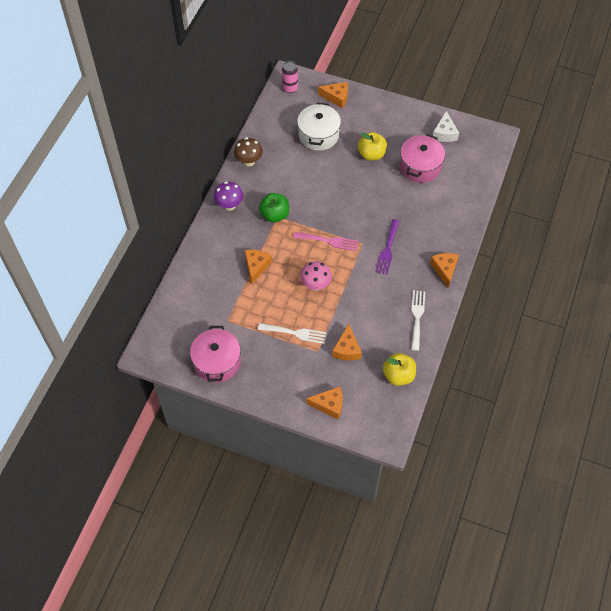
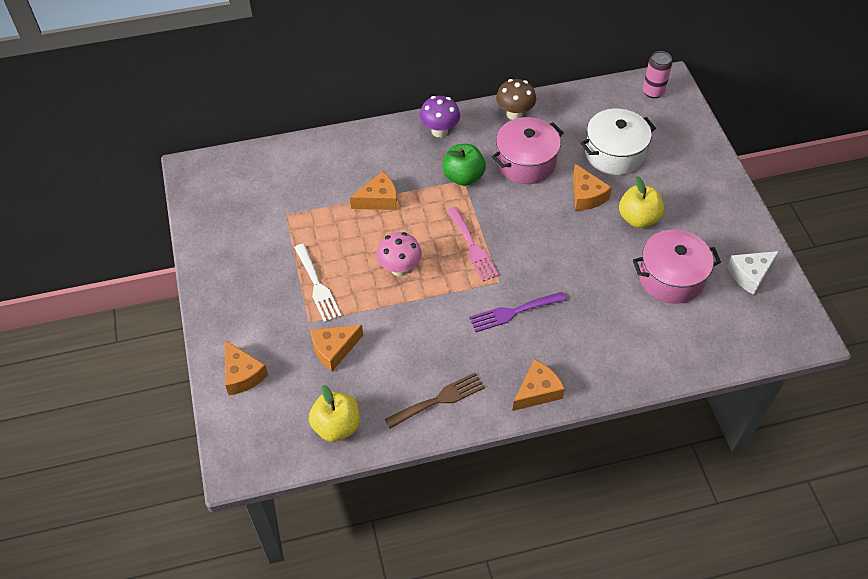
camera: 55 degrees right, 5 degrees down
(217, 362) = (225, 236): pink pot -> pink pot (525, 162)
(336, 97) = (686, 139): orange cheese -> orange cheese (586, 196)
(417, 317) = (439, 399): white fork -> brown fork

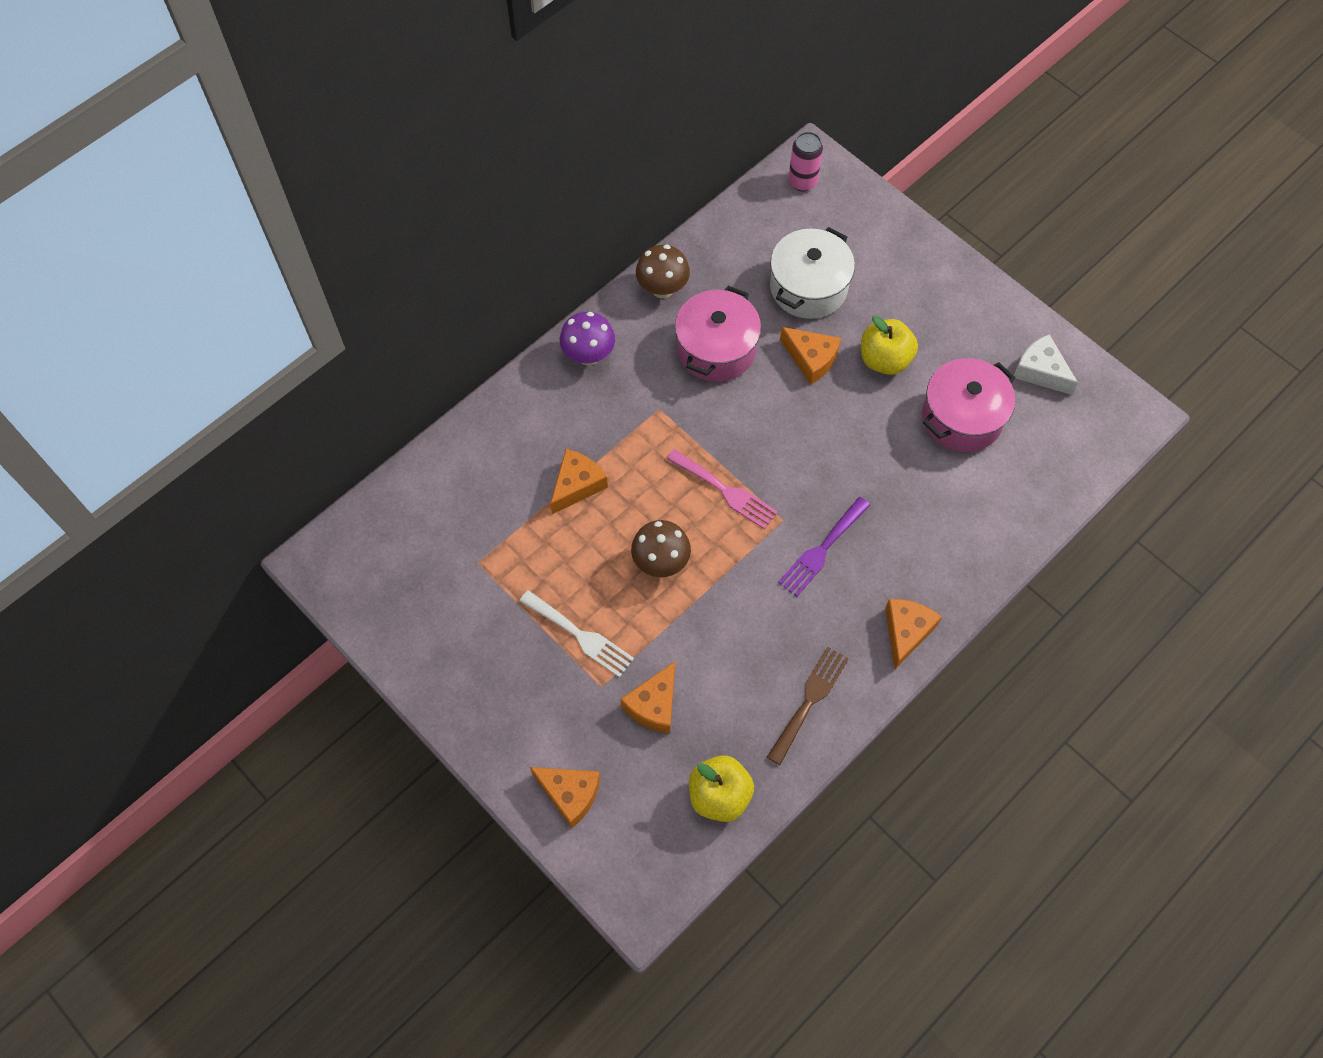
camera: 30 degrees left, 10 degrees up
(399, 268) = (661, 562): pink mushroom -> brown mushroom
(463, 177) = (656, 404): green apple -> none
(750, 275) = (1040, 371): white cheese -> white cheese turned 105 degrees clockwise

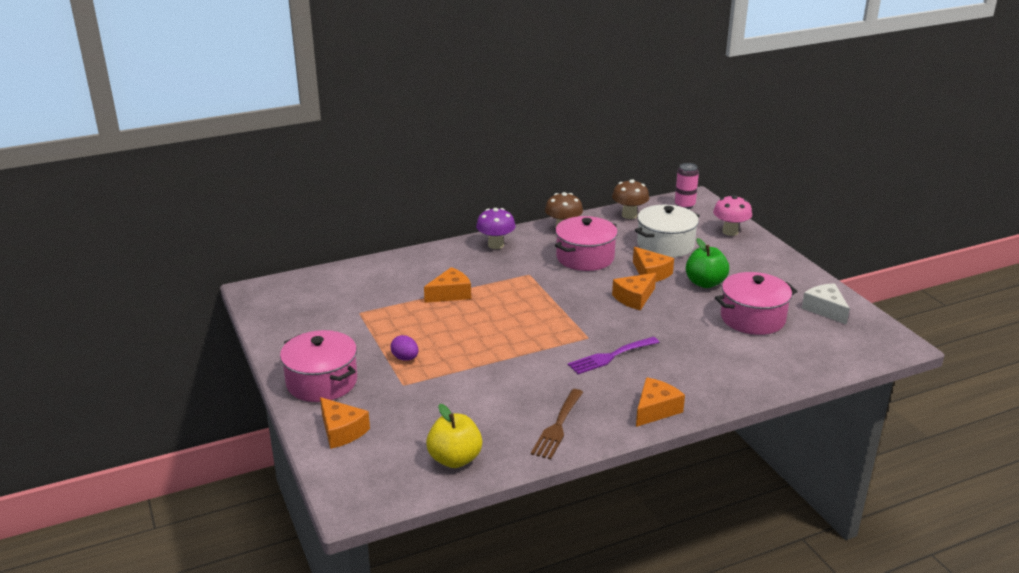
camera: 20 degrees right, 35 degrees down
(501, 715) = (322, 382): none -> pink pot
(580, 636) = (405, 358): white fork -> purple egg
(654, 705) = (435, 402): orange cheese -> orange cheese (634, 298)
(661, 562) = (486, 338): brown mushroom -> brown mushroom (629, 215)
(726, 491) = (554, 316): pink fork -> none
(809, 700) = (557, 427): brown fork -> brown fork turned 150 degrees clockwise
(880, 230) = (730, 232): none -> pink mushroom
(884, 360) = (705, 283): yellow apple -> green apple

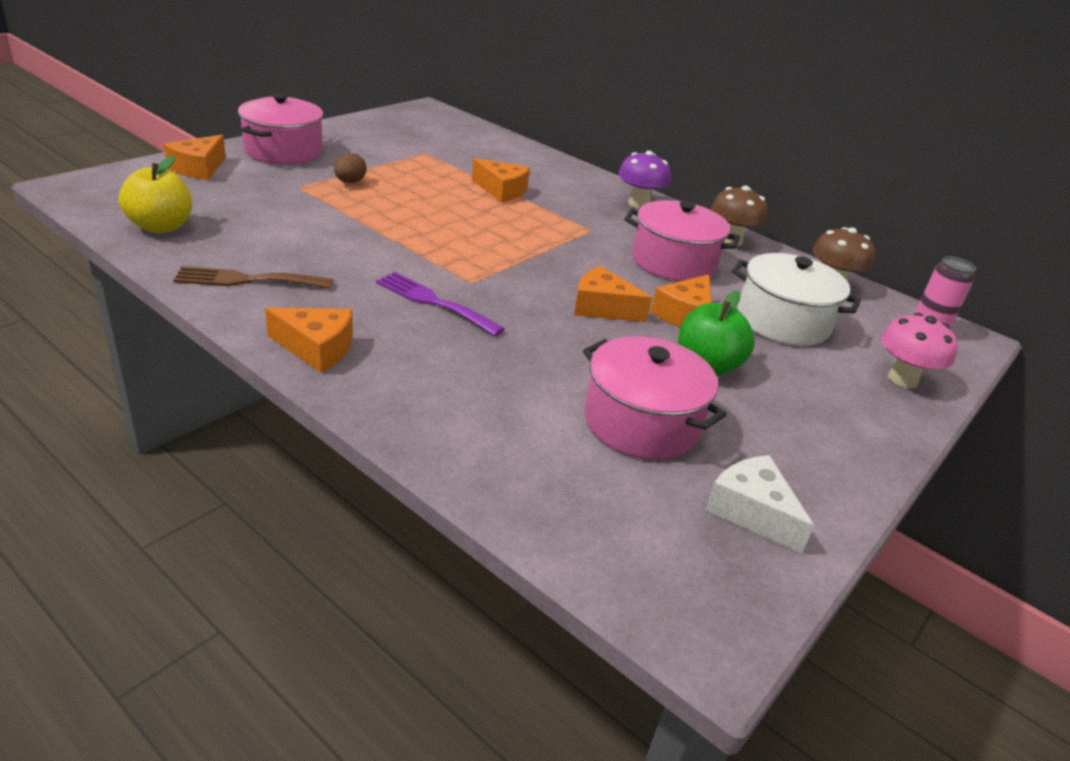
camera: 60 degrees right, 5 degrees up
(405, 358) = (350, 182): purple egg -> brown egg
(825, 309) = (751, 512): white cheese -> white cheese turned 75 degrees counterclockwise

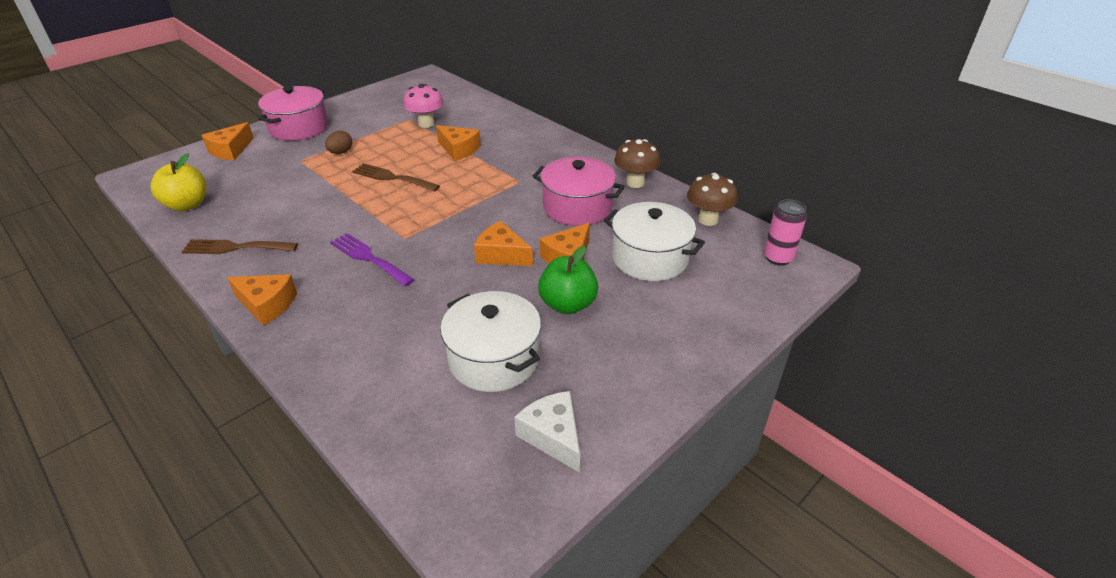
camera: 10 degrees right, 5 degrees up
(428, 215) = (392, 177): none -> brown fork
(638, 204) = (569, 153): purple mushroom -> none
(641, 423) = (494, 359): pink pot -> white pot
(902, 379) = (733, 309): pink mushroom -> pink mushroom (426, 124)

